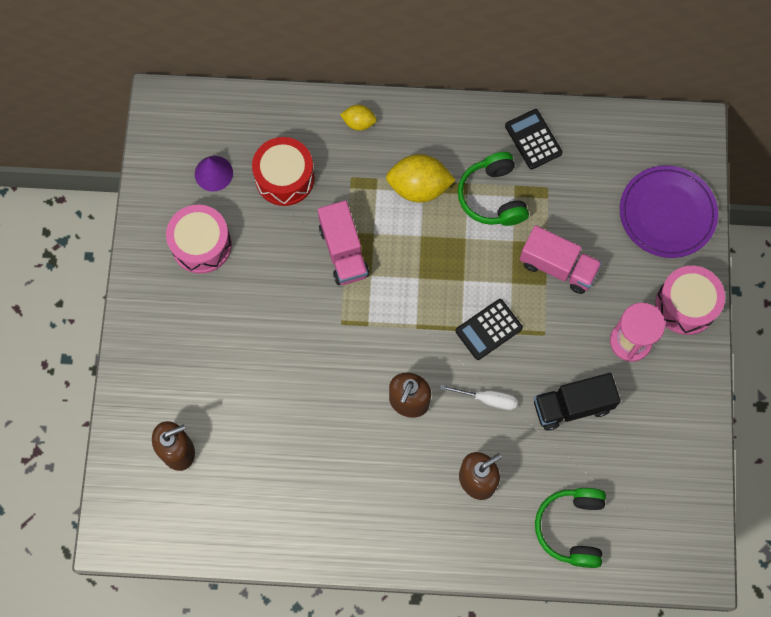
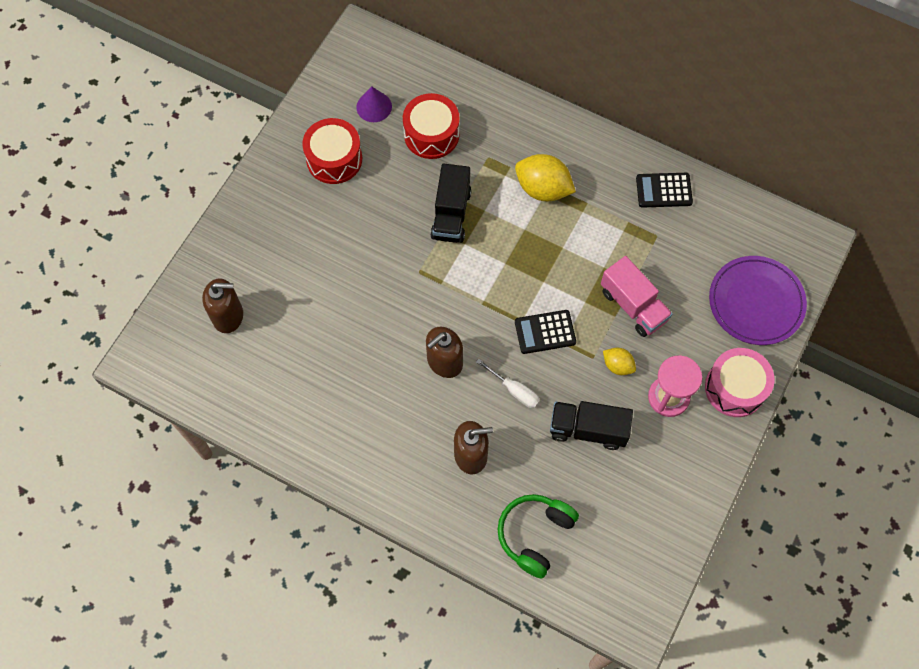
camera: 25 degrees right, 5 degrees down
(201, 245) = (334, 159): pink drum -> red drum
(343, 251) = (451, 214): pink truck -> black truck
(359, 122) = (517, 116): yellow lemon -> yellow lemon (617, 365)
(492, 196) = (604, 223): green headphones -> none
(533, 139) = (664, 190): black calculator -> black calculator turned 90 degrees counterclockwise

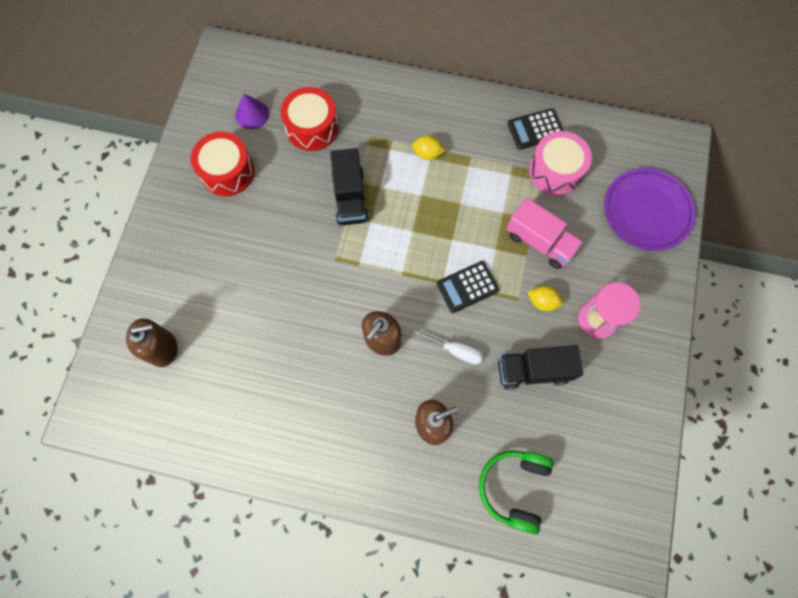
camera: 15 degrees left, 5 degrees up
(543, 189) = (427, 153): yellow lemon -> yellow lemon, size x0.55
(735, 388) = (653, 295): pink drum -> pink drum (555, 171)

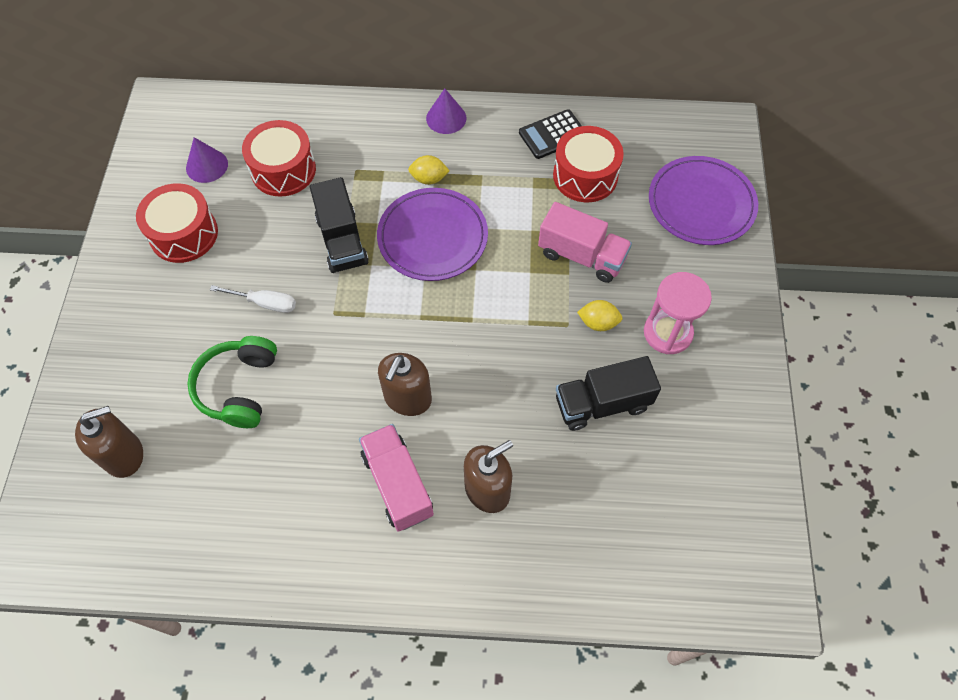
camera: 10 degrees left, 10 degrees down
(364, 408) = (397, 484): none -> pink truck
(422, 206) = (432, 237): none -> purple plate
(450, 100) = (446, 118): none -> purple cone
(455, 350) = (502, 396): white screwdriver -> white screwdriver (266, 303)
(467, 287) = (503, 320): black calculator -> none
(514, 488) = (605, 548): green headphones -> green headphones (239, 387)
(555, 171) = (585, 176): pink drum -> red drum

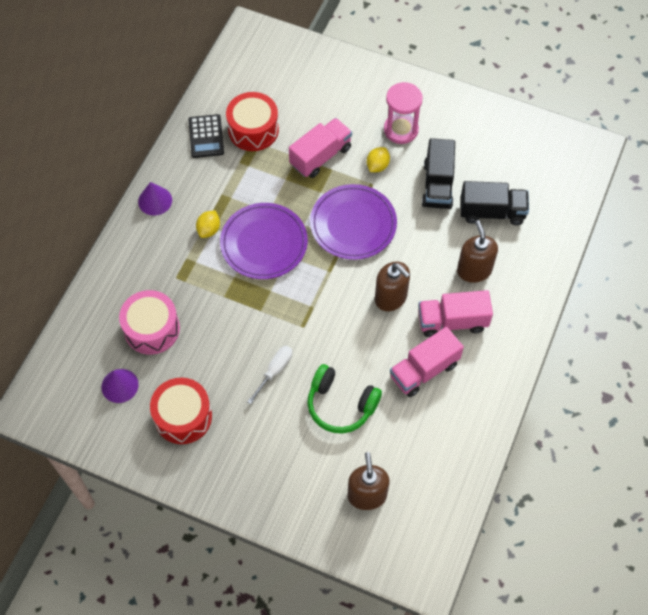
camera: 70 degrees left, 0 degrees up
(283, 170) = (152, 329): red drum -> pink drum
(314, 470) = (424, 370): none -> pink truck
(342, 240) = (240, 304): black truck -> black truck (492, 212)
(701, 204) = (309, 71): purple plate -> purple plate (353, 224)

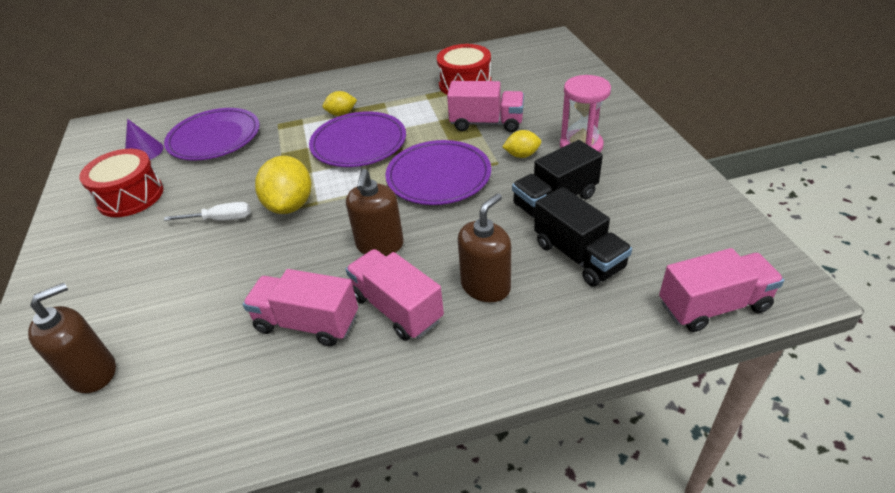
camera: 55 degrees right, 20 degrees down
(152, 329) = (214, 138): pink drum -> purple plate
(155, 200) = (341, 81): purple cone -> none
(206, 136) = (429, 71): black calculator -> none
(299, 323) = (290, 205): none -> yellow lemon
(341, 405) = (210, 283): green headphones -> none
(574, 188) = (713, 306): none -> pink truck

